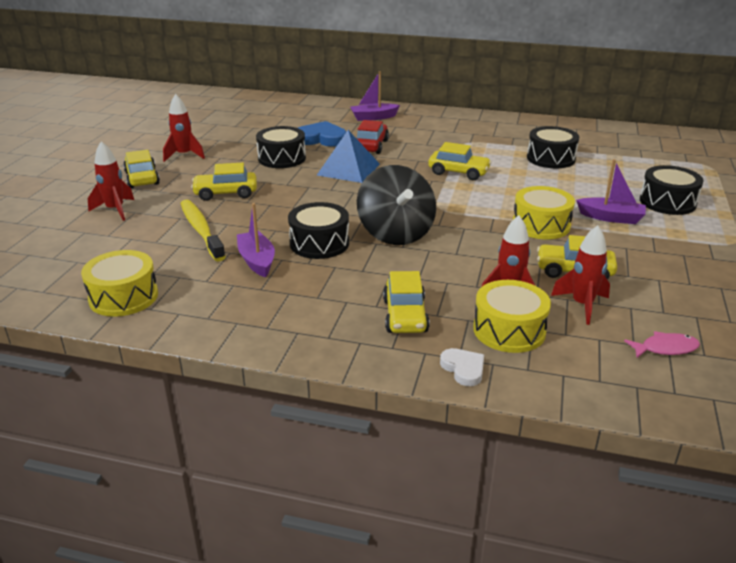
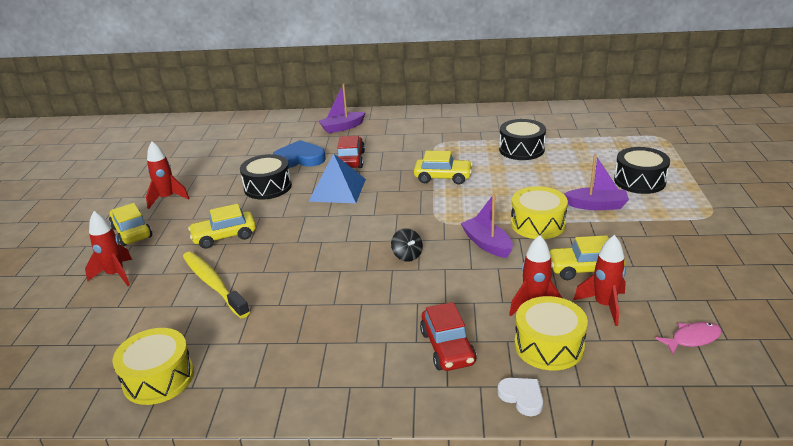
camera: 10 degrees left, 0 degrees up
(257, 261) = (282, 310): purple boat -> purple boat (487, 244)
(319, 243) = (337, 279): black drum -> none
(395, 233) = (407, 255): black spinning top -> black spinning top, size x0.43
(405, 316) = (447, 348): yellow car -> red car

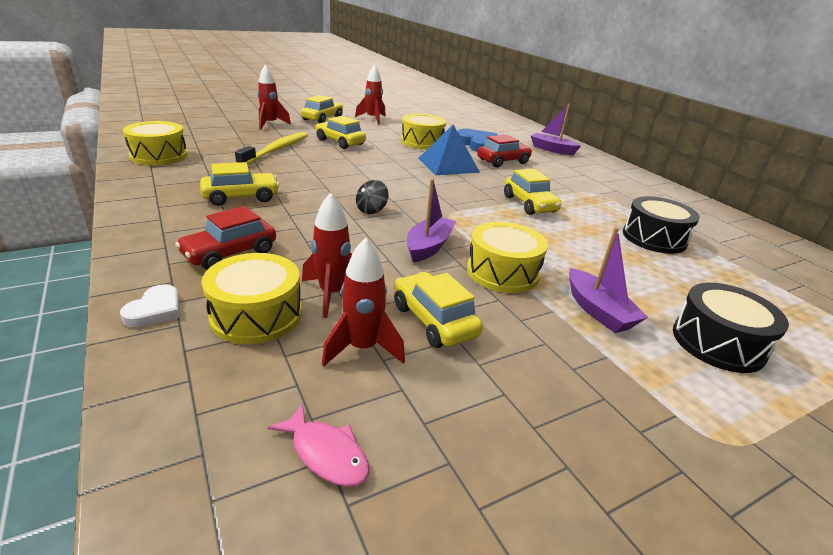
camera: 55 degrees right, 0 degrees up
(268, 187) = (422, 142): black drum -> yellow drum
(331, 327) = (241, 197): none -> yellow car

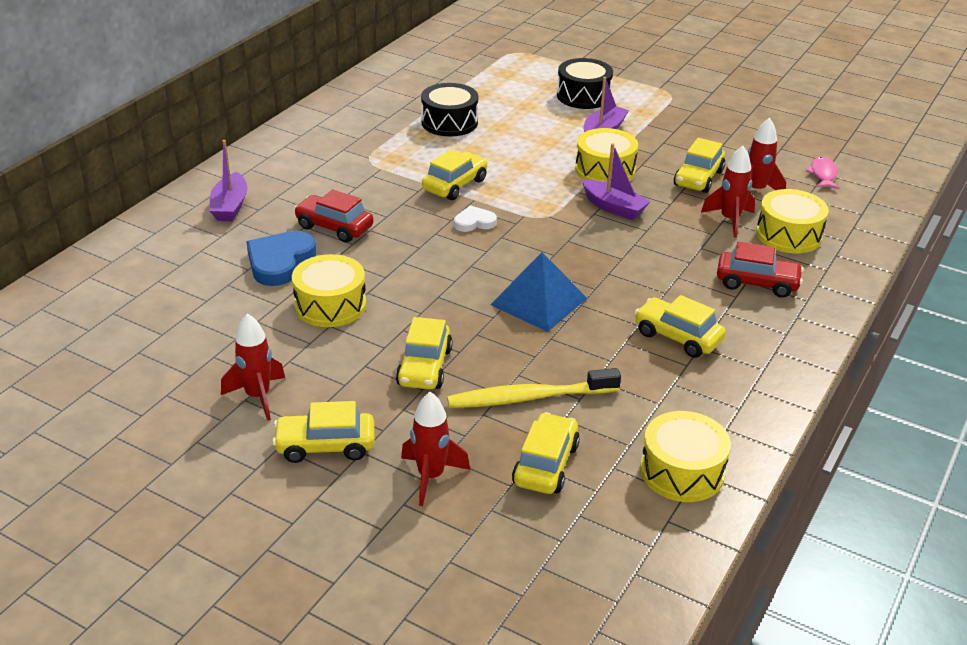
camera: 120 degrees left, 5 degrees up
(155, 310) = (842, 270): white heart -> white heart (474, 222)
(230, 138) = (545, 464): none -> yellow car
(371, 210) = (591, 256): black spinning top -> none
(429, 247) = (614, 207): purple boat -> purple boat turned 135 degrees counterclockwise
(448, 165) = (401, 257): blue pyramid -> blue pyramid (539, 301)

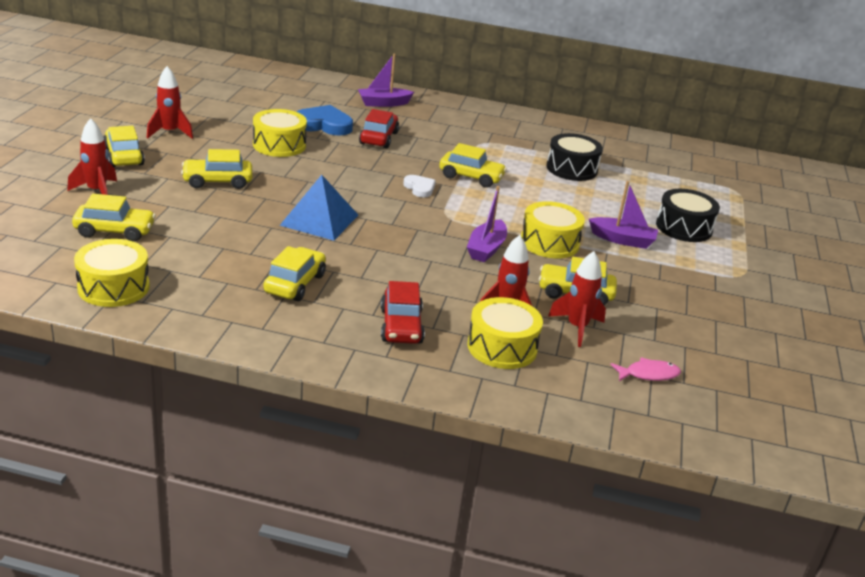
camera: 70 degrees right, 5 degrees down
(529, 398) = (192, 221): yellow toothbrush -> none

